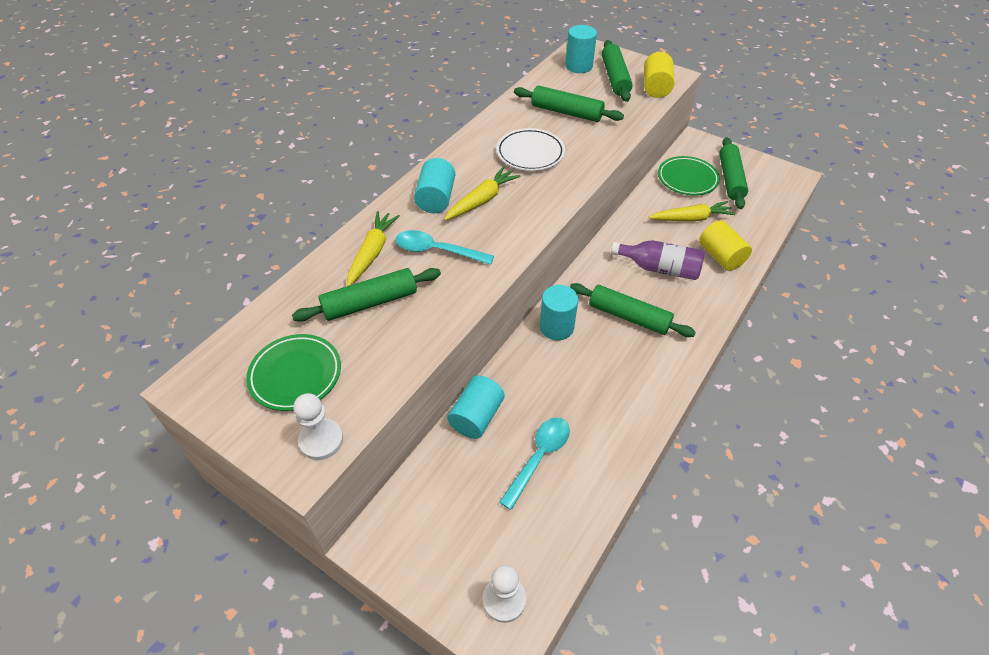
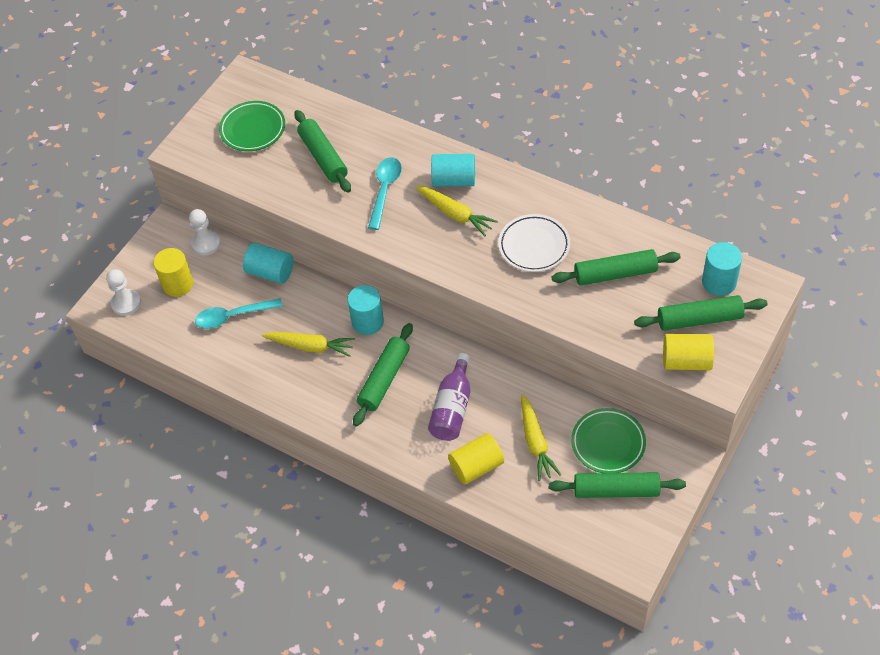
camera: 90 degrees right, 5 degrees up
(321, 440) = (199, 155): white pawn -> white pawn (206, 243)
(372, 253) = (379, 148): yellow carrot -> yellow carrot (311, 346)
(480, 527) = (178, 284): none -> yellow cylinder
(539, 458) = (233, 316): turquoise spoon -> turquoise spoon turned 135 degrees clockwise
(566, 112) = (615, 274): green rolling pin -> green rolling pin turned 60 degrees clockwise

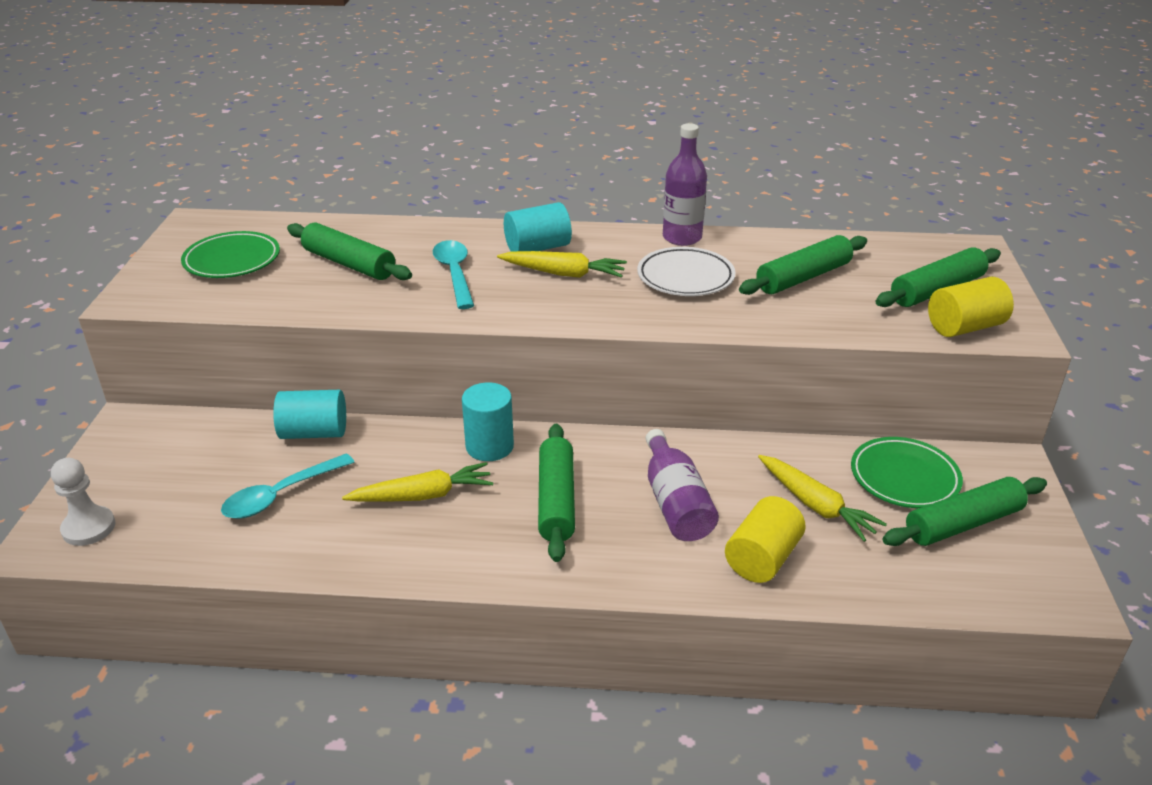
camera: 30 degrees left, 20 degrees down
(178, 284) = (171, 482): yellow cylinder -> none
(206, 243) = (197, 428): white pawn -> none
(561, 202) = (682, 237): none -> purple bottle
(719, 282) = (922, 257): turquoise cylinder -> none

